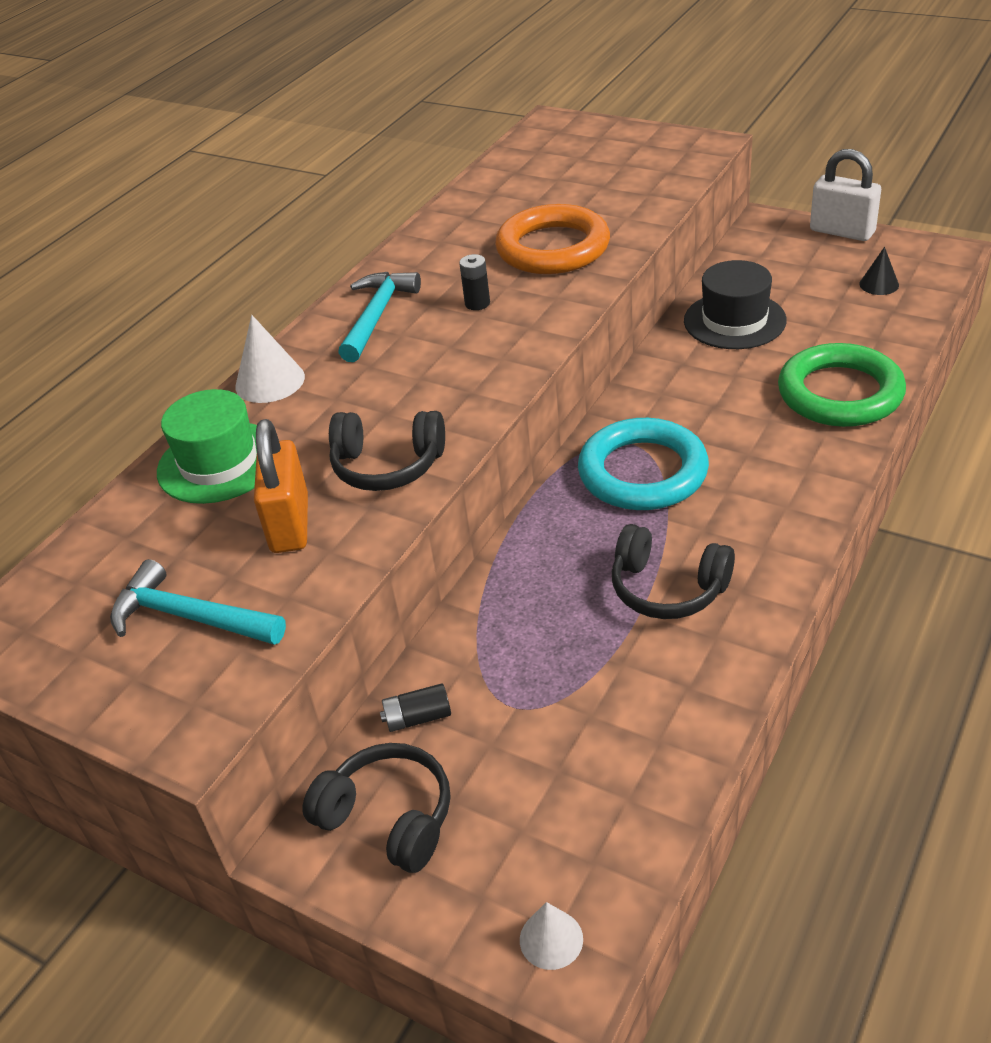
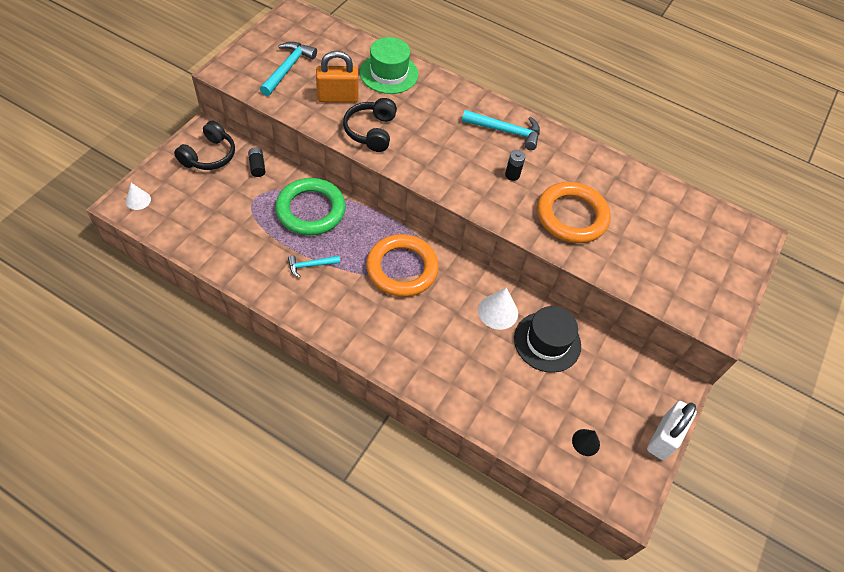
camera: 80 degrees right, 15 degrees up
(270, 381) = (451, 89): white cone -> white cone (498, 311)
(642, 472) = (402, 268): turquoise ring -> orange ring
(668, 588) = (311, 265): black headphones -> turquoise hammer
(840, 393) = (459, 383): green ring -> green ring (311, 210)

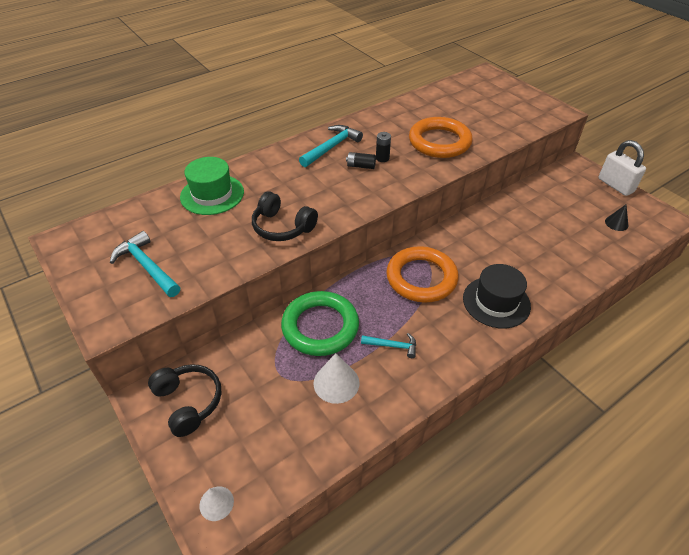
camera: 60 degrees left, 10 degrees down
(257, 166) = (234, 358): black battery -> black battery (361, 166)
(311, 265) = (392, 346): turquoise hammer -> turquoise hammer turned 90 degrees counterclockwise
(337, 97) = (220, 238): orange padlock -> none
(498, 311) = (487, 232): white cone -> white cone (336, 383)
(547, 342) = (523, 214): black hat -> black hat (496, 302)

